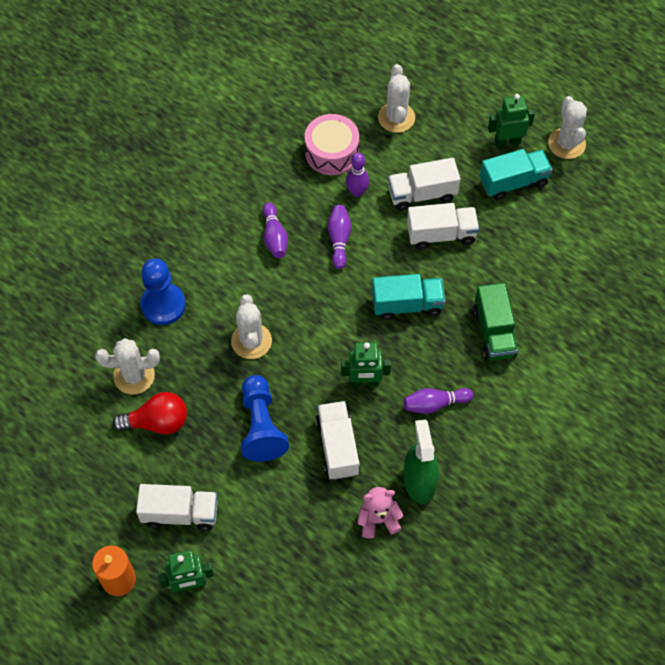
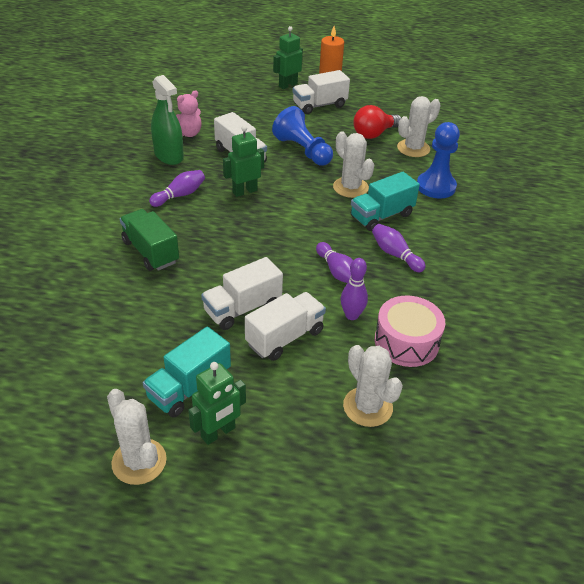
camera: 150 degrees right, 20 degrees down
(407, 305) = (241, 246): turquoise truck -> turquoise truck (381, 216)

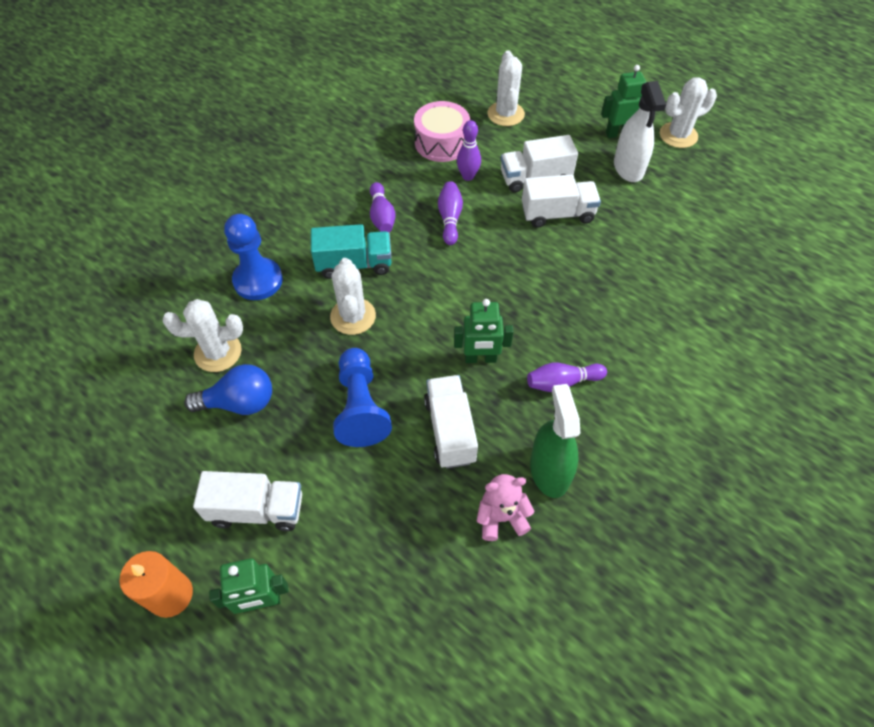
camera: 150 degrees left, 15 degrees up
(139, 461) = (678, 135): white cactus -> white cactus turned 75 degrees clockwise
(150, 252) = (623, 307): green truck -> none
(189, 387) = (628, 168): turquoise truck -> white spray bottle
(374, 134) = (239, 402): red light bulb -> blue light bulb

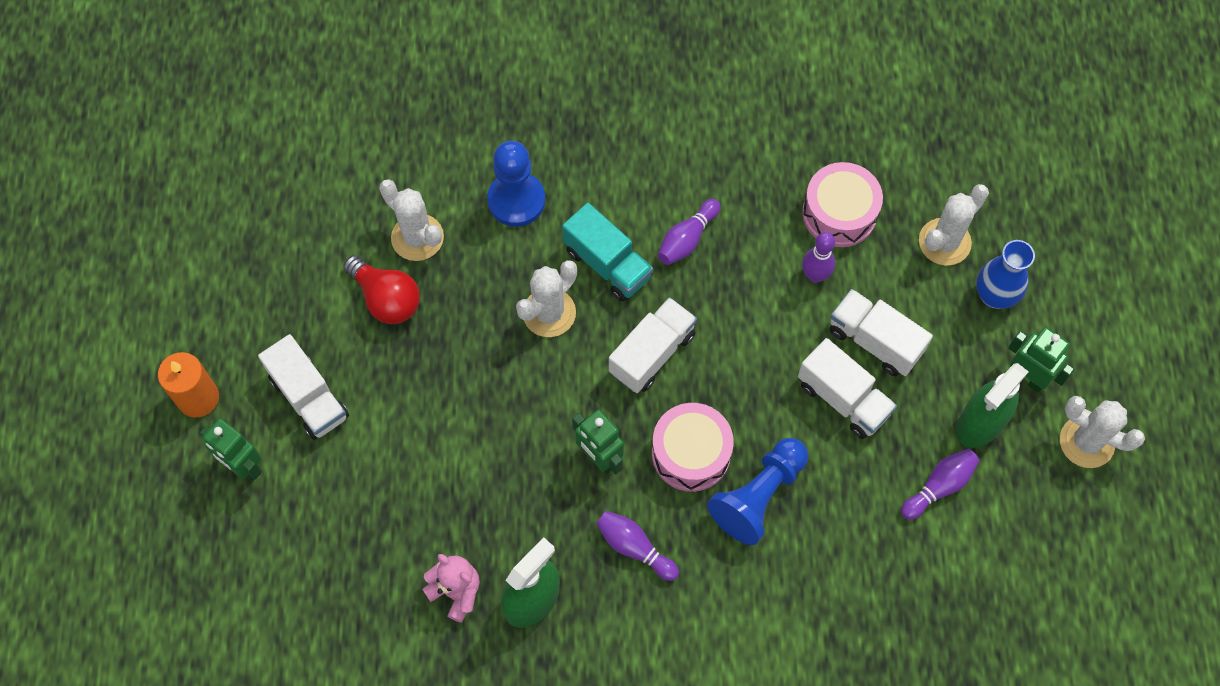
camera: 50 degrees right, 10 degrees up
(239, 402) = (386, 299): blue light bulb -> red light bulb
(360, 407) = (464, 397): blue pawn -> blue pawn (758, 496)
(450, 219) = (741, 303): purple bowling pin -> purple bowling pin (939, 486)
(450, 430) = (503, 488): white truck -> white truck (652, 354)
(524, 308) = (691, 453): none -> pink drum
(557, 116) = (994, 296): none -> blue vase
(628, 168) = (980, 423): white spray bottle -> green spray bottle

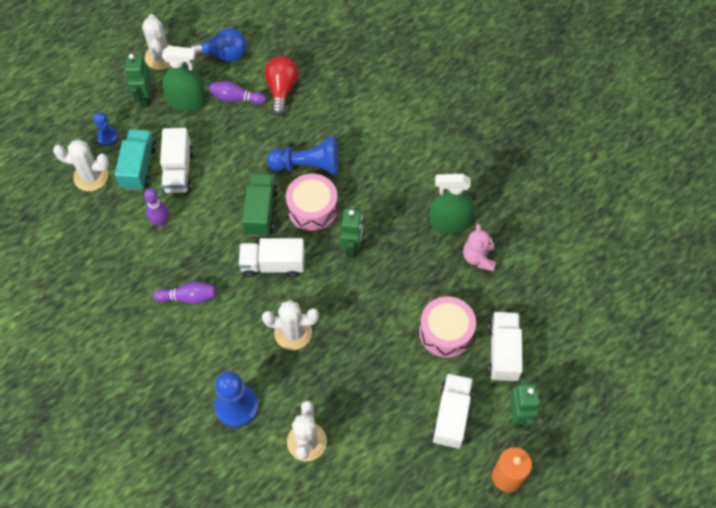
camera: 130 degrees left, 5 degrees down
(386, 299) = (359, 425): red light bulb -> red light bulb (282, 90)
(607, 264) = (238, 326): turquoise truck -> turquoise truck (139, 167)
(634, 548) = (383, 198): purple bowling pin -> none
(736, 392) = (261, 212): none -> green truck
(839, 213) = (111, 235): pink drum -> pink drum (446, 332)
(843, 398) = (223, 164): white truck -> white truck (503, 352)
(994, 296) = (107, 137): blue vase -> blue pawn
(1030, 524) = (224, 55): none -> blue light bulb

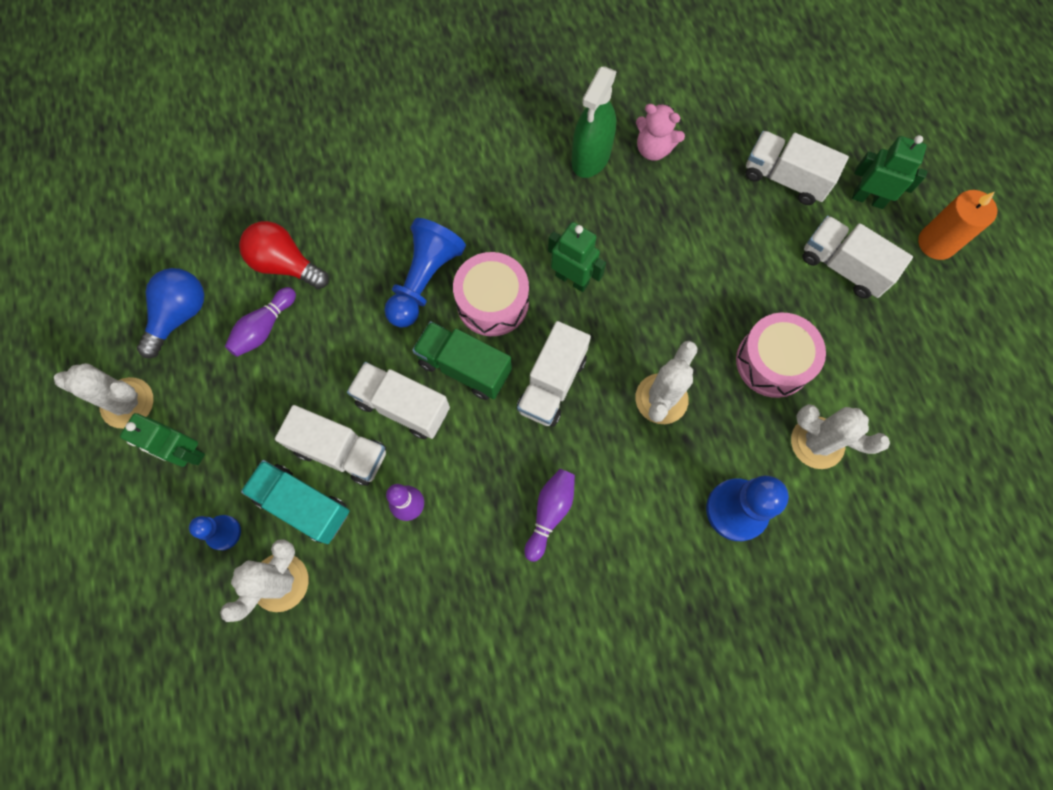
camera: 65 degrees left, 10 degrees up
(187, 102) = (230, 396): green spray bottle -> none
(220, 190) = (403, 406): none -> white truck
(446, 332) = (735, 226): pink drum -> pink drum (773, 362)

